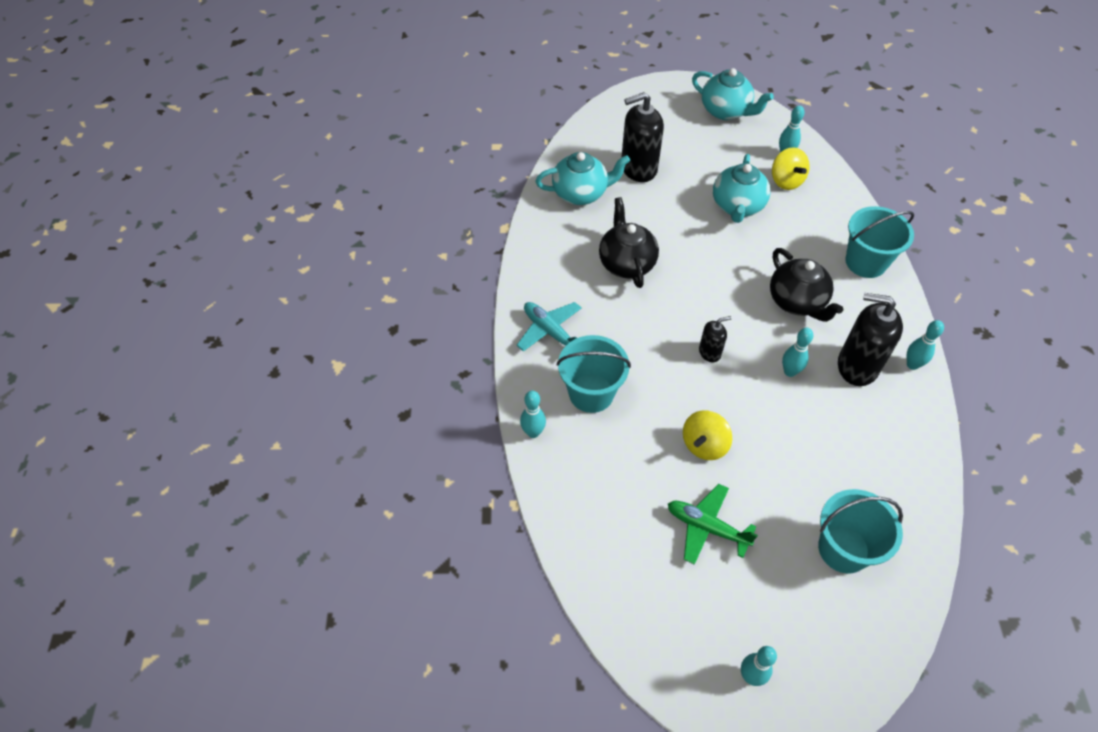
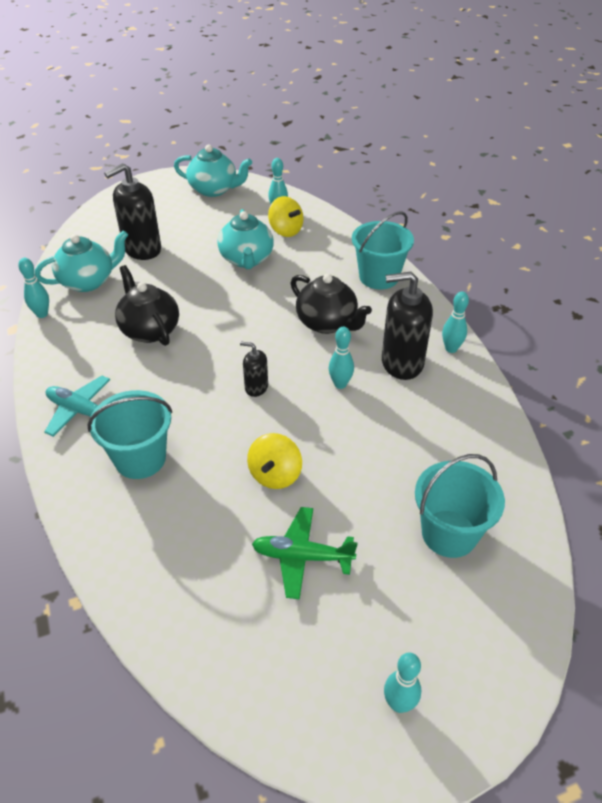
camera: 20 degrees left, 10 degrees down
(533, 432) = (82, 517): turquoise bowling pin -> turquoise bowling pin (42, 314)
(710, 352) = (256, 387): black soap dispenser -> black soap dispenser turned 120 degrees counterclockwise

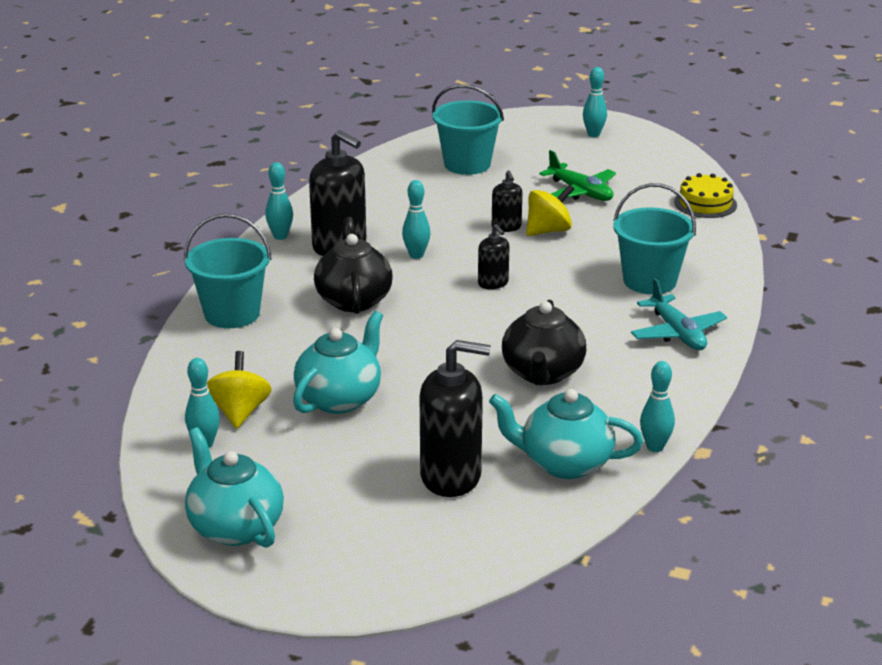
camera: 140 degrees left, 15 degrees down
(163, 622) = (705, 203): none -> yellow cake
(313, 458) = (506, 227): none -> black soap dispenser

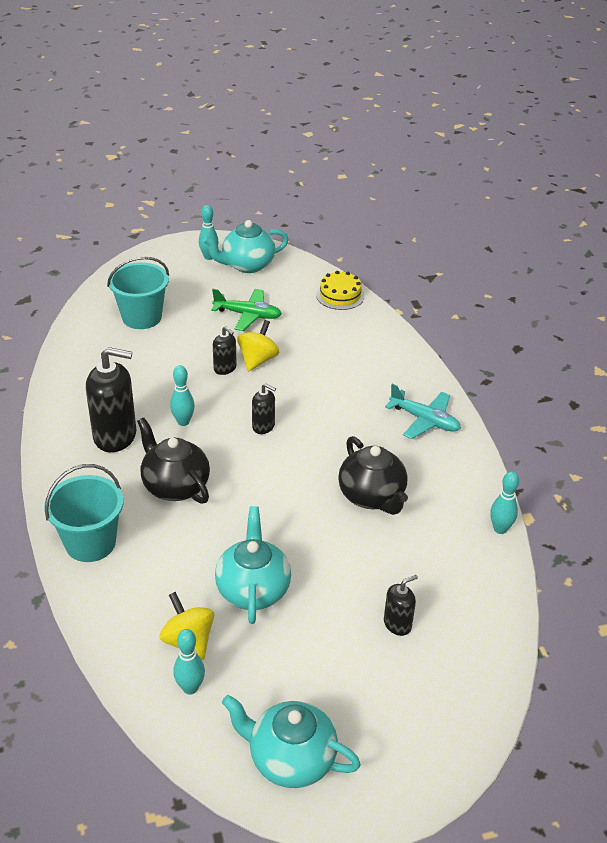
camera: 35 degrees left, 10 degrees up
(280, 236) = (58, 445): turquoise bowling pin -> none
(451, 476) = (397, 624): black soap dispenser -> black soap dispenser, size x0.51
(564, 463) = (458, 573): turquoise teapot -> turquoise teapot (247, 265)
(649, 281) = (366, 380): turquoise bucket -> none

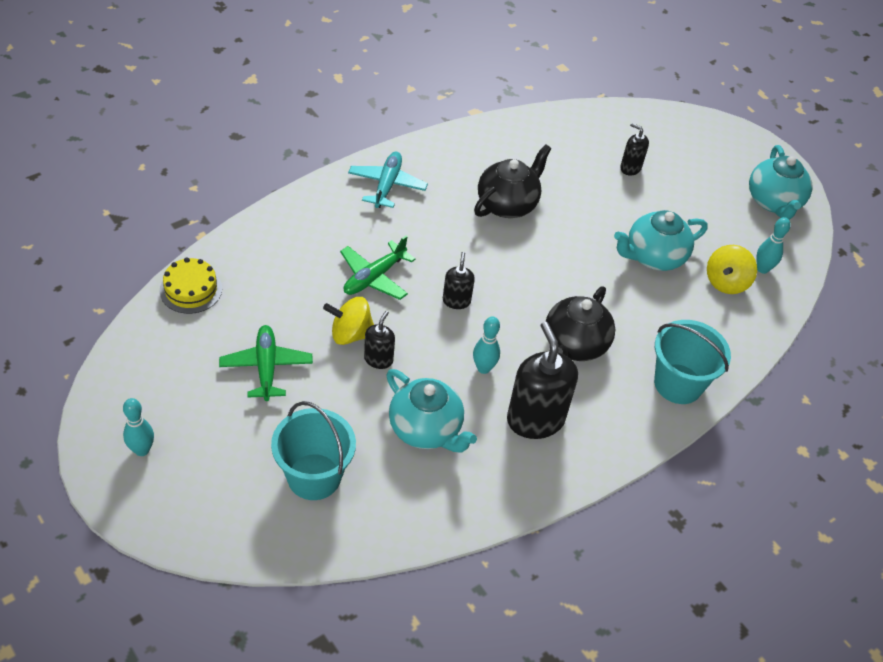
camera: 115 degrees left, 10 degrees up
(247, 265) = (150, 400): turquoise teapot -> turquoise teapot (426, 429)
(312, 386) = (374, 277): none -> green plane
(500, 529) = (500, 124): turquoise bowling pin -> none

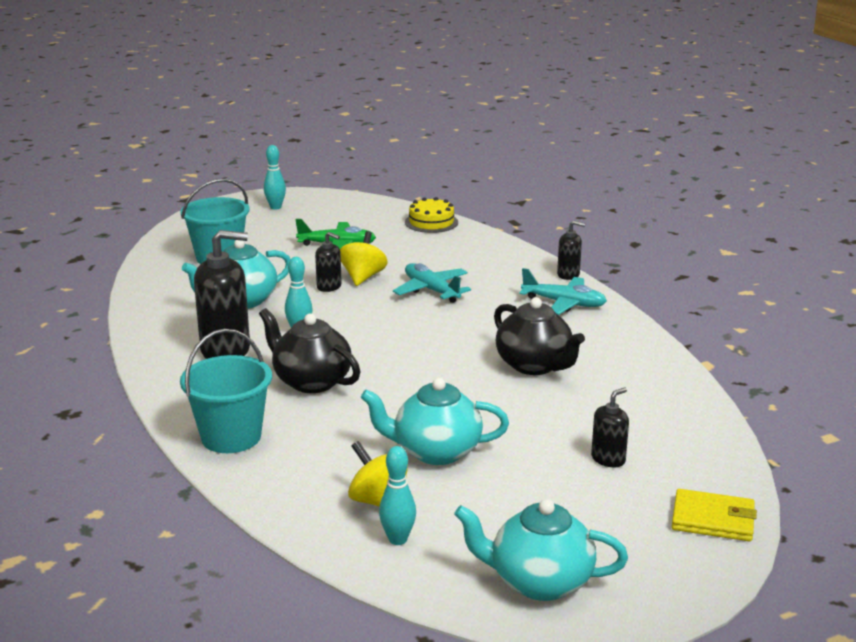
camera: 105 degrees right, 25 degrees down
(374, 277) = (431, 290): green plane -> turquoise plane
(456, 301) = (391, 326): black soap dispenser -> black soap dispenser (568, 275)
(653, 257) = (435, 452): turquoise teapot -> turquoise teapot turned 75 degrees counterclockwise
(680, 126) = (713, 519): none -> yellow wallet

